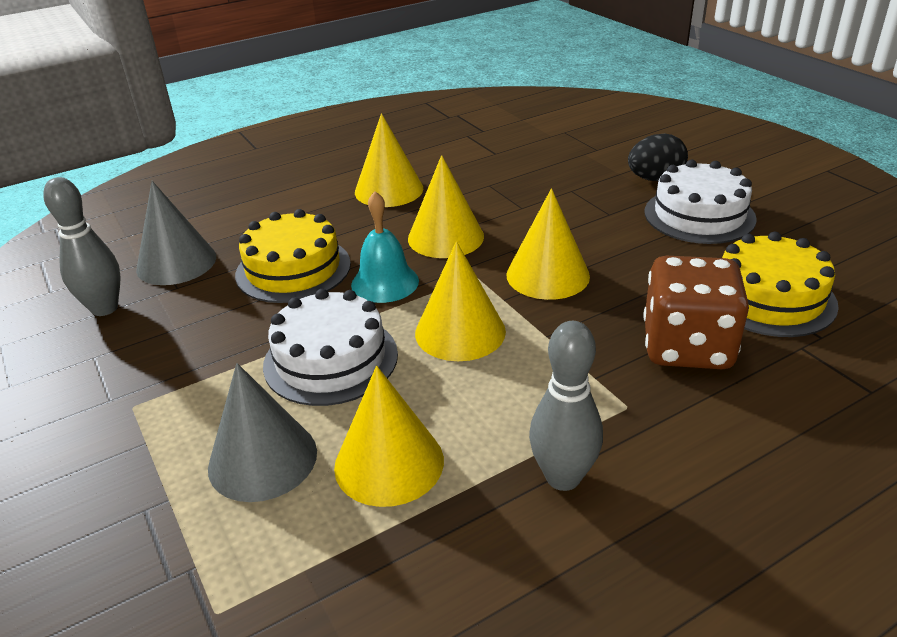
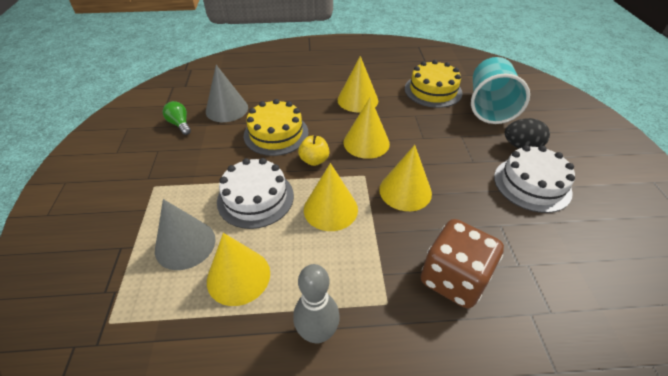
camera: 25 degrees right, 10 degrees up
(104, 308) = (180, 124): grey bowling pin -> green light bulb
(385, 282) = (314, 160): turquoise bell -> yellow apple
(581, 147) = (489, 107): none -> turquoise cup
(769, 298) = (535, 266): yellow cake -> yellow cake (433, 90)

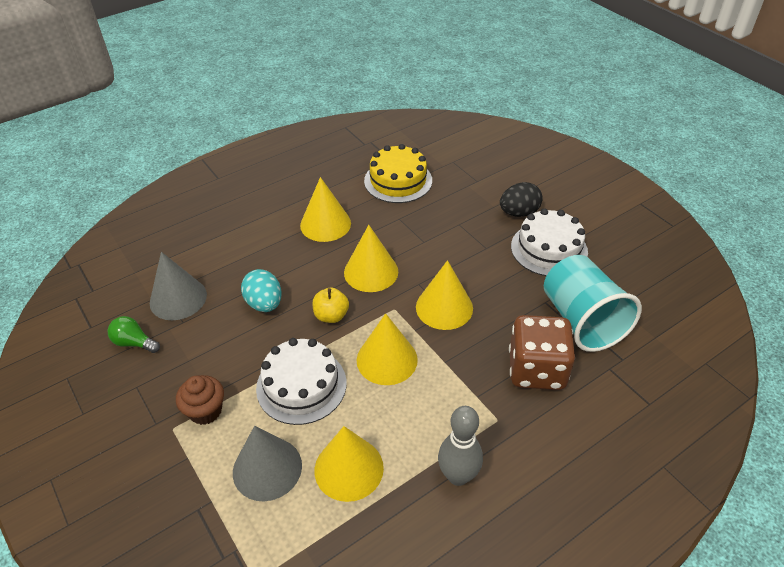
camera: 30 degrees left, 0 degrees up
(182, 185) = (205, 411): none -> brown cupcake
(276, 134) = (264, 304): yellow cake -> turquoise egg
(489, 107) = (465, 179): turquoise cup -> turquoise cup (582, 320)

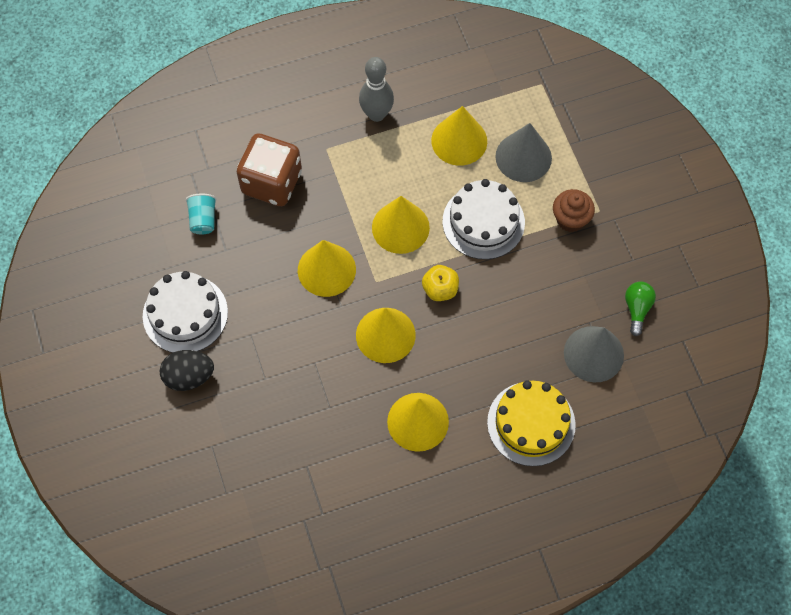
camera: 165 degrees left, 20 degrees up
(134, 343) = (637, 309): green light bulb -> green light bulb turned 120 degrees counterclockwise
(264, 304) = (504, 322): turquoise egg -> none
(398, 181) = (309, 474): yellow cake -> yellow cake (531, 423)
(582, 320) = (203, 220): turquoise cup -> turquoise cup, size x0.44

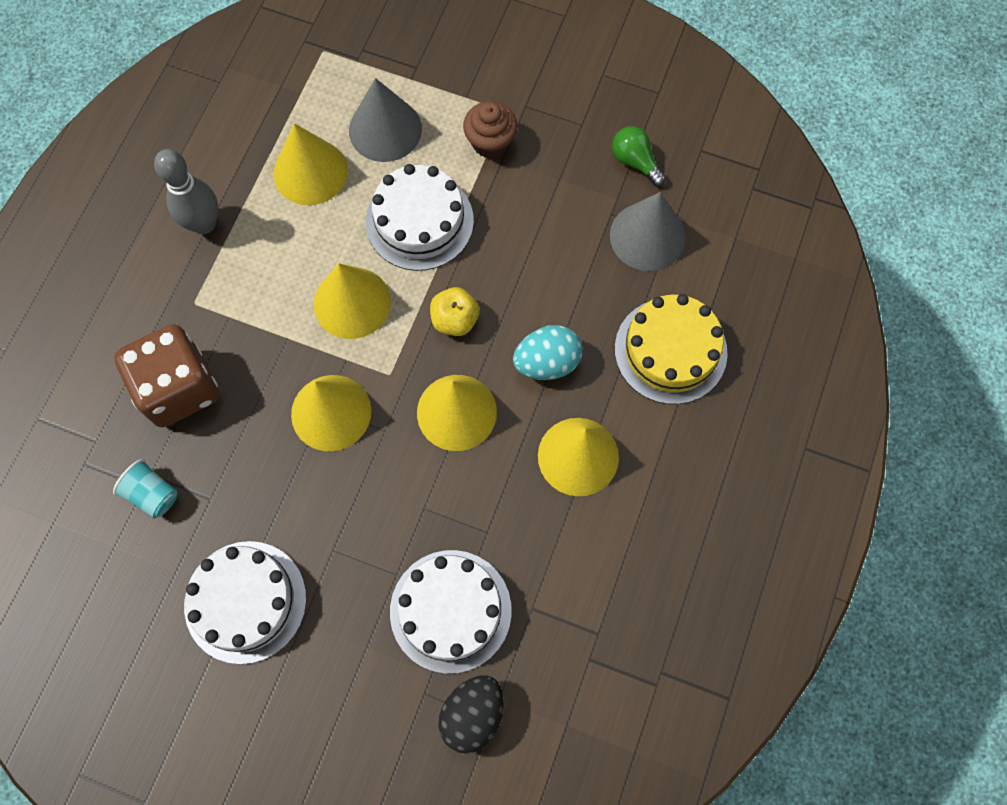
camera: 50 degrees left, 5 degrees up
(189, 377) = (323, 655): black egg -> black egg (472, 714)
(268, 423) = (450, 611): none -> white cake
(460, 360) = (547, 362): none -> turquoise egg

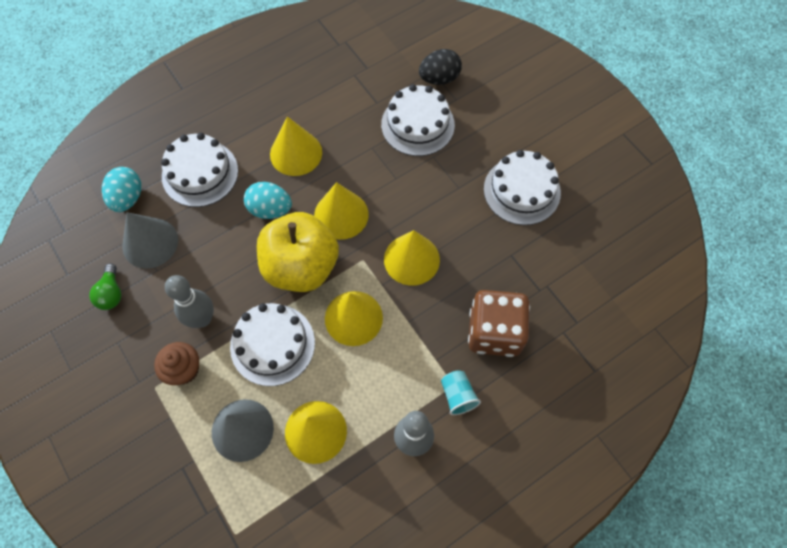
camera: 145 degrees left, 5 degrees down
(152, 494) = (544, 278): turquoise cup -> turquoise cup (458, 395)
(455, 320) = (301, 266): yellow apple -> yellow apple, size x2.22
(516, 198) = (202, 319): none -> grey bowling pin
(670, 350) = (200, 173): yellow cake -> white cake
(723, 266) = (128, 198): none -> turquoise egg

